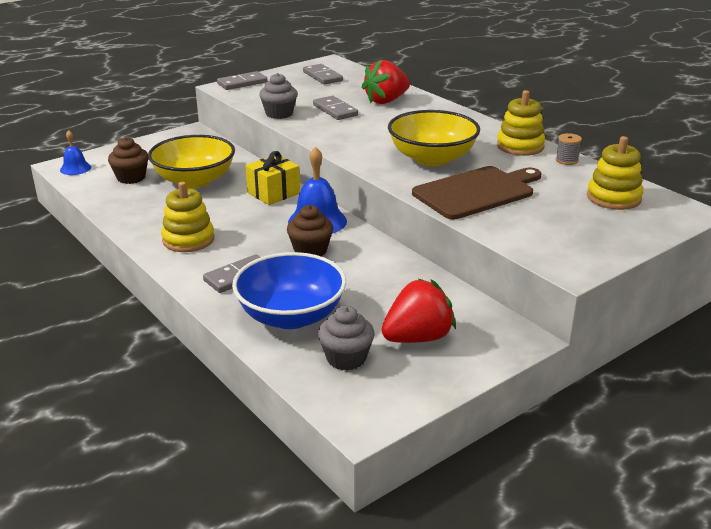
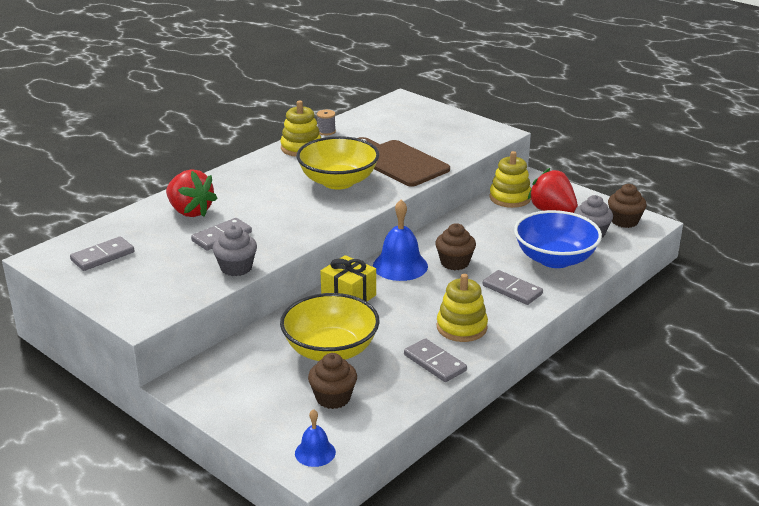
camera: 100 degrees left, 0 degrees up
(242, 83) = (125, 309): grey domino -> grey domino (434, 363)
(372, 398) = (624, 221): none -> brown cupcake
(613, 198) = (389, 118): yellow stacking toy -> yellow stacking toy (510, 198)

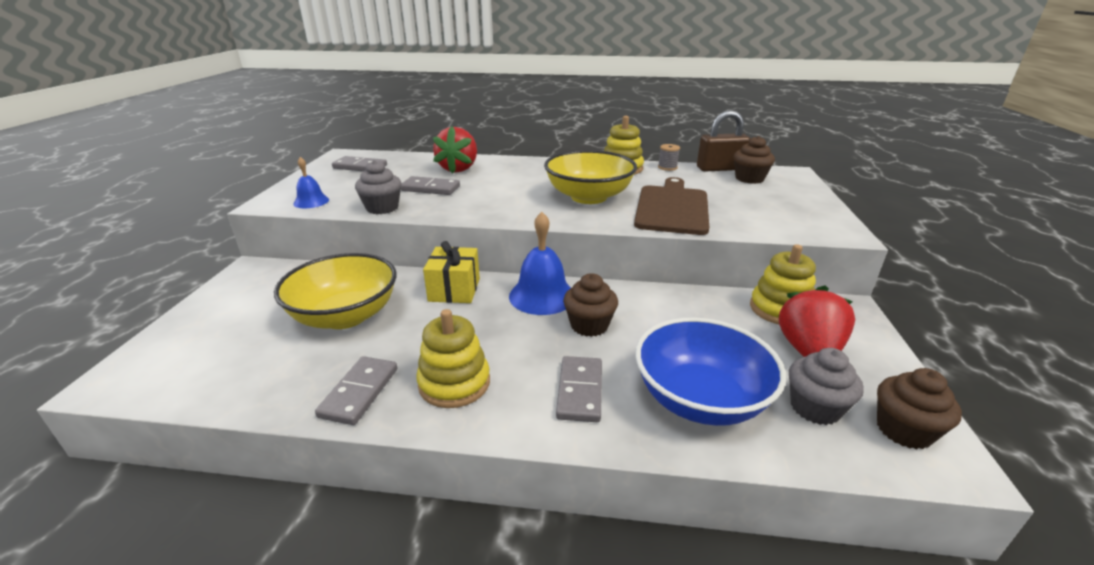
camera: 55 degrees right, 0 degrees up
(315, 452) = (138, 377): blue bell -> blue bell (311, 201)
(333, 398) = (252, 350): brown cupcake -> brown cupcake (749, 179)
(358, 116) = (720, 168): none -> brown padlock

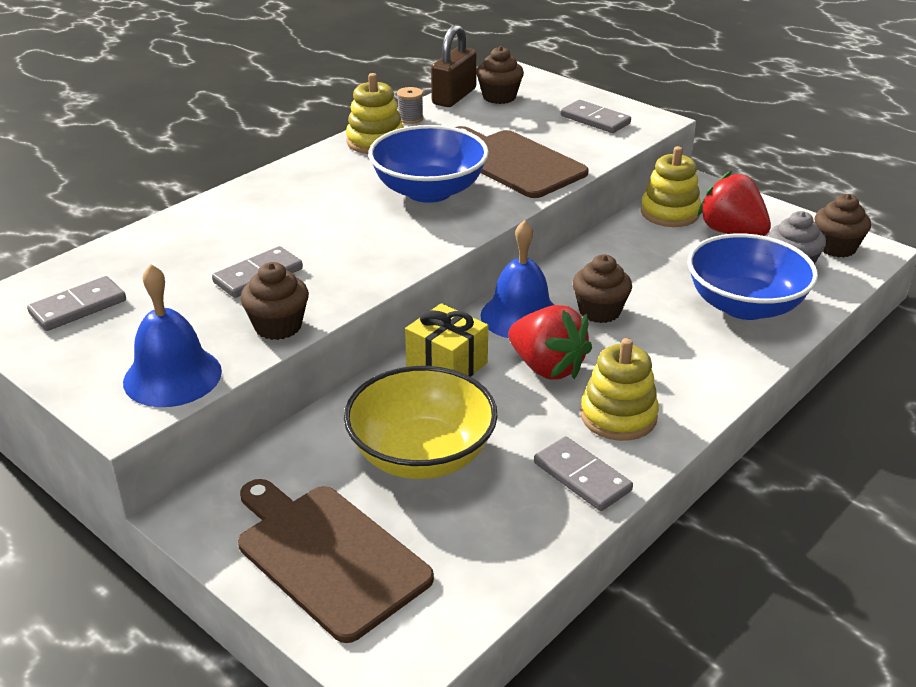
camera: 55 degrees left, 5 degrees up
(223, 321) = (328, 556): none -> brown cutting board
(311, 201) = (172, 376): blue bell -> blue bell, size x1.74
(382, 208) = (278, 326): grey cupcake -> brown cupcake
(458, 169) = (213, 236): red strawberry -> red strawberry (547, 367)
(579, 391) = (687, 354): grey domino -> grey domino (595, 120)
(589, 197) = (429, 191): yellow bowl -> blue bowl

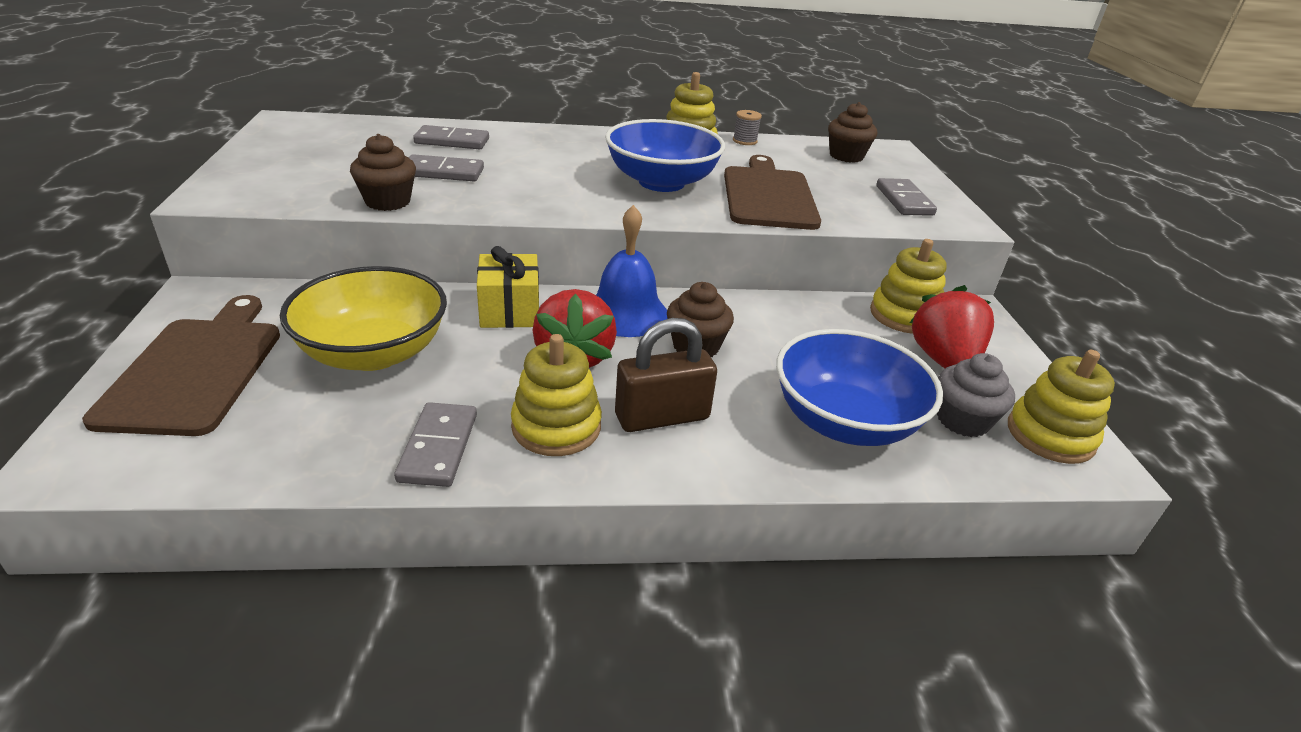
camera: 40 degrees right, 0 degrees up
(78, 307) = (322, 140): grey domino -> grey domino (452, 141)
(172, 376) = (275, 193): blue bell -> none
(454, 96) = (808, 142): brown padlock -> brown padlock (662, 417)
(836, 247) = (1050, 435): brown cupcake -> yellow stacking toy

